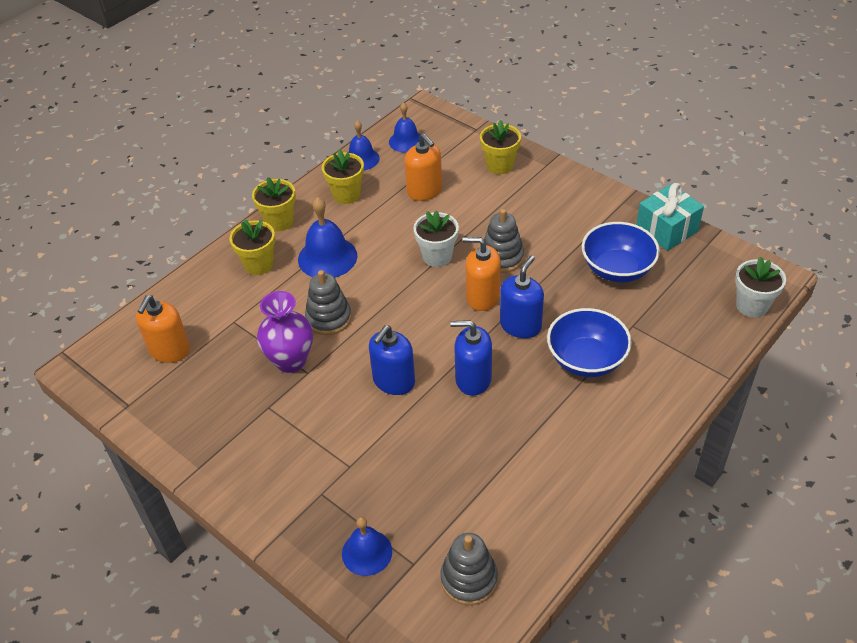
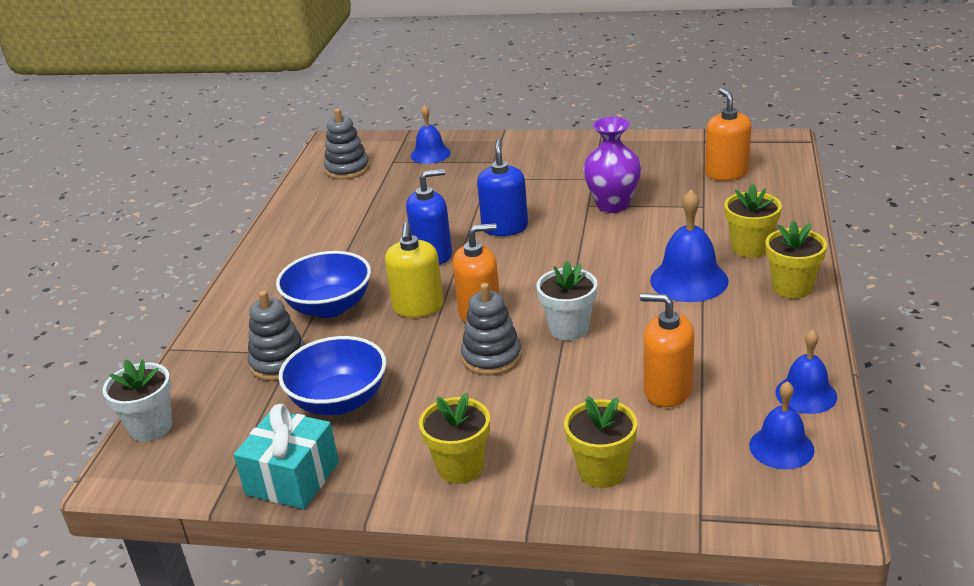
camera: 150 degrees right, 15 degrees down
(329, 318) = (618, 240): grey stacking toy -> grey stacking toy (279, 363)
(346, 194) = (760, 344): yellow flower pot -> yellow flower pot (460, 467)
(520, 325) = (418, 307): blue soap dispenser -> yellow soap dispenser

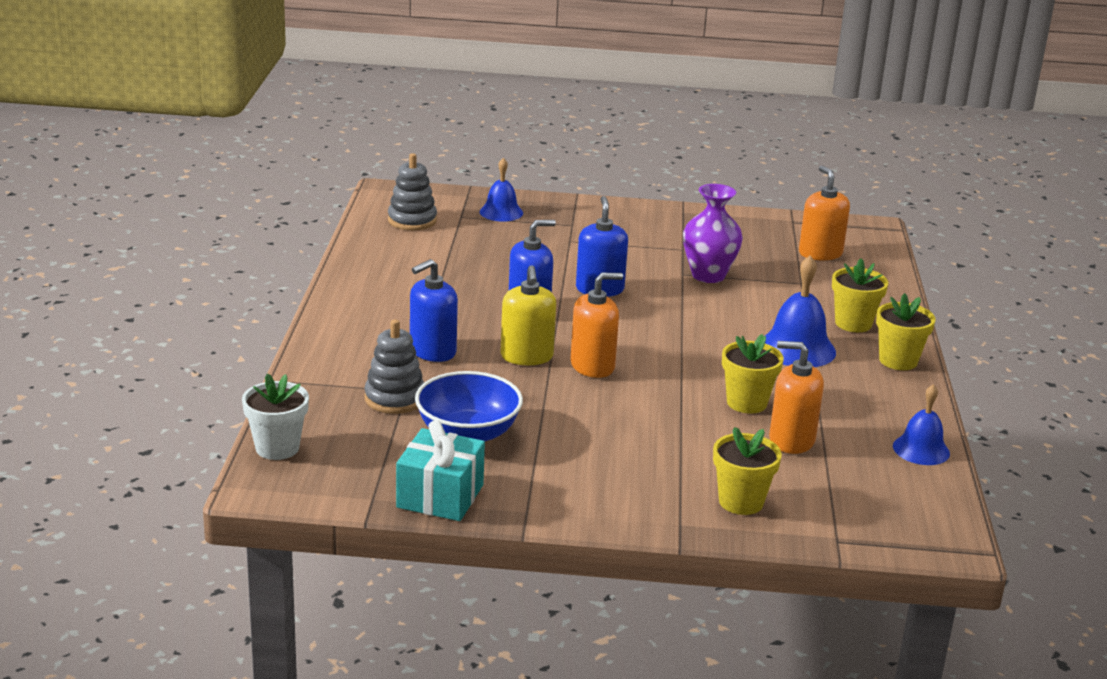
camera: 10 degrees left, 5 degrees down
(329, 307) = (432, 351): blue bowl -> blue soap dispenser
(460, 467) = (604, 494): yellow flower pot -> yellow flower pot (746, 403)
(491, 357) = (613, 404): grey stacking toy -> none
(569, 328) = (685, 384): white flower pot -> none
(781, 447) = (903, 490): blue bell -> none

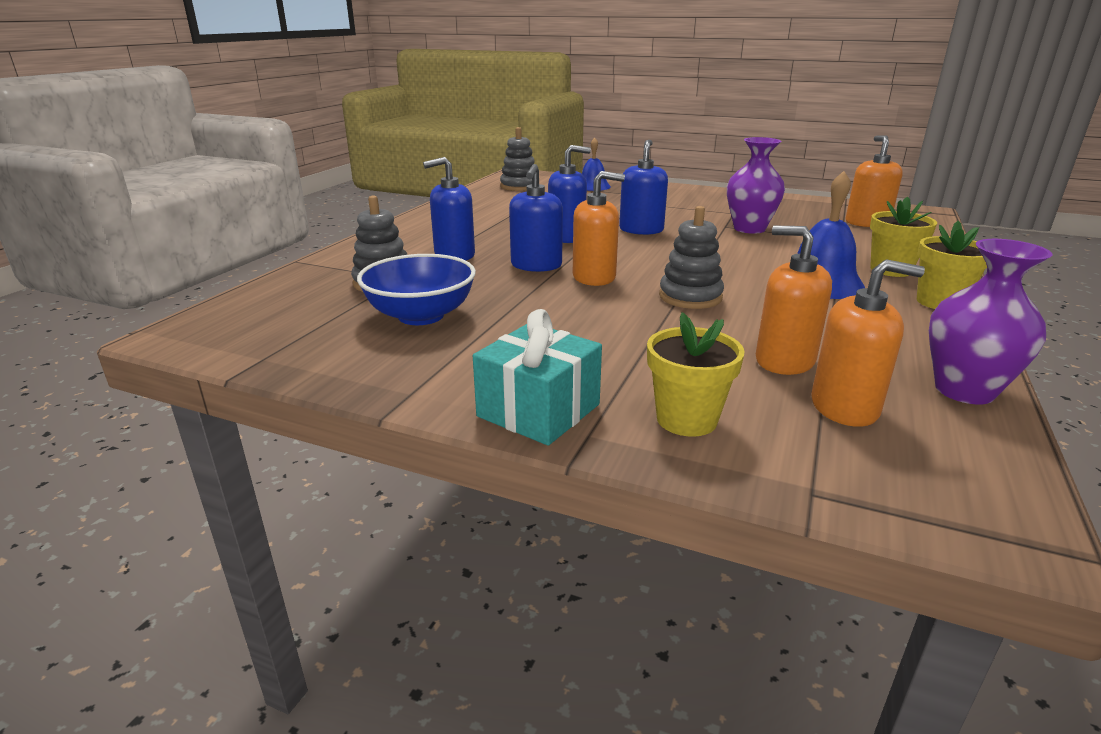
camera: 20 degrees right, 0 degrees up
(277, 448) = (232, 307): white flower pot -> none
(440, 496) = (332, 365): turquoise gift -> turquoise gift (538, 410)
(526, 356) = (536, 265): yellow soap dispenser -> blue soap dispenser
(691, 380) = (690, 297): none -> grey stacking toy
(746, 403) = (743, 320): yellow flower pot -> none
(843, 476) = (844, 407): none -> orange soap dispenser
(921, 449) = (964, 390): blue bell -> purple vase

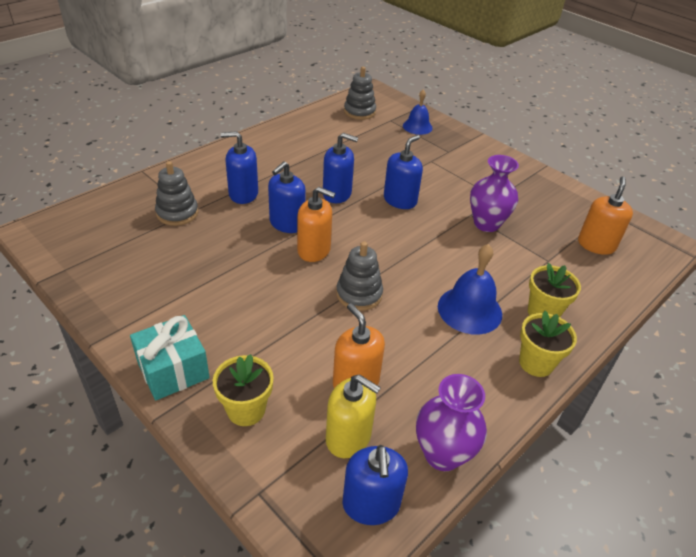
camera: 20 degrees right, 15 degrees up
(421, 316) = (174, 257): blue bowl -> none
(844, 407) = (348, 437): orange soap dispenser -> yellow soap dispenser
(959, 457) = (371, 504): none -> blue soap dispenser

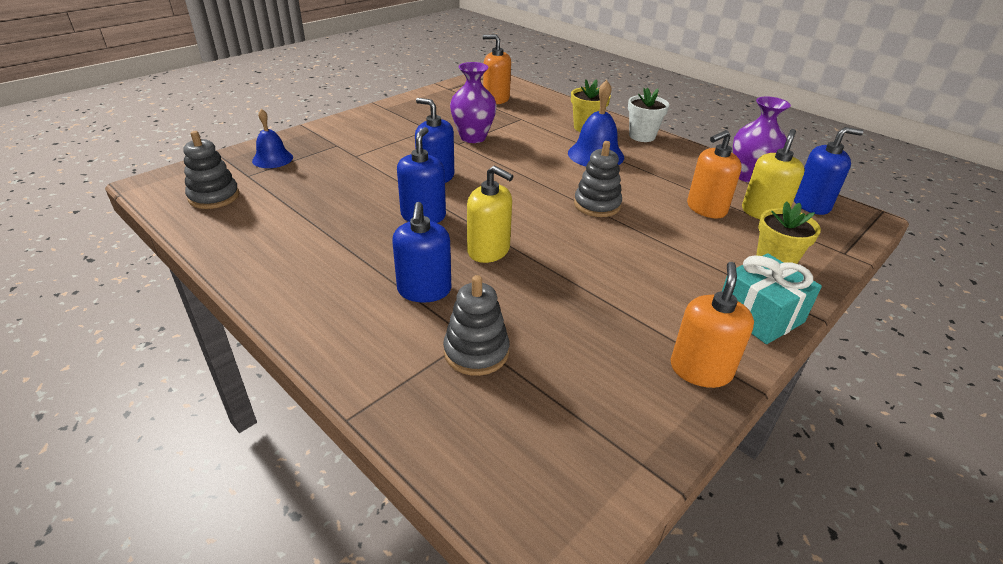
camera: 90 degrees left, 5 degrees down
(287, 223) = (488, 250): blue soap dispenser -> yellow soap dispenser
(314, 250) = (535, 231): orange soap dispenser -> orange soap dispenser (700, 370)
(536, 363) = (642, 136): yellow flower pot -> white flower pot

